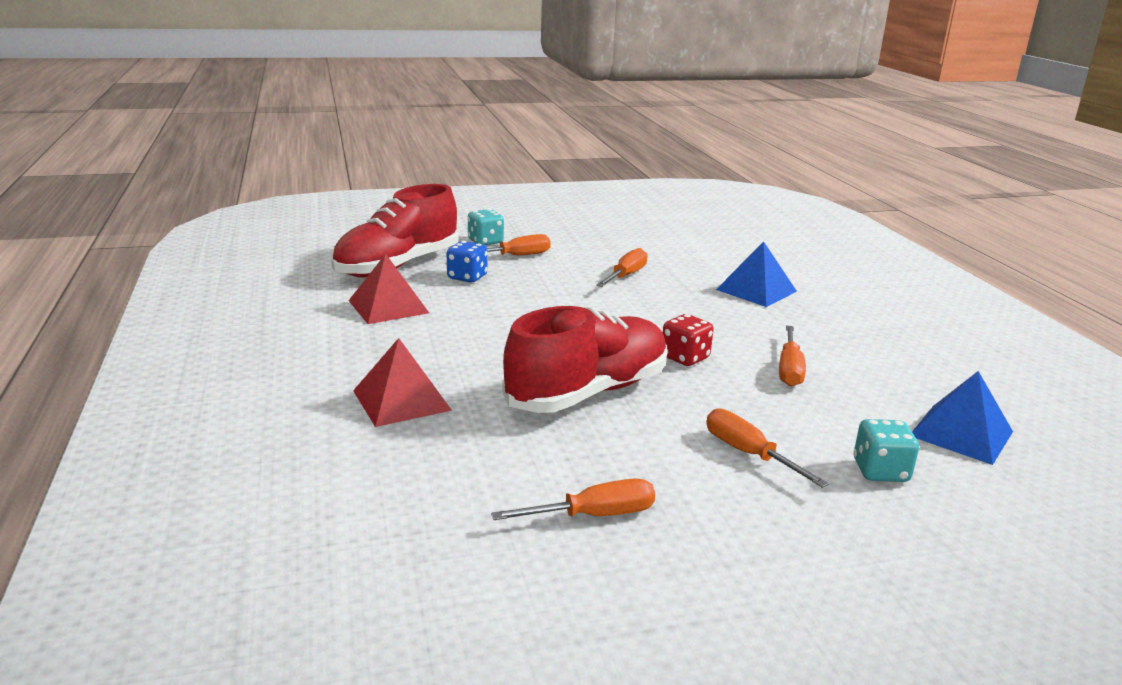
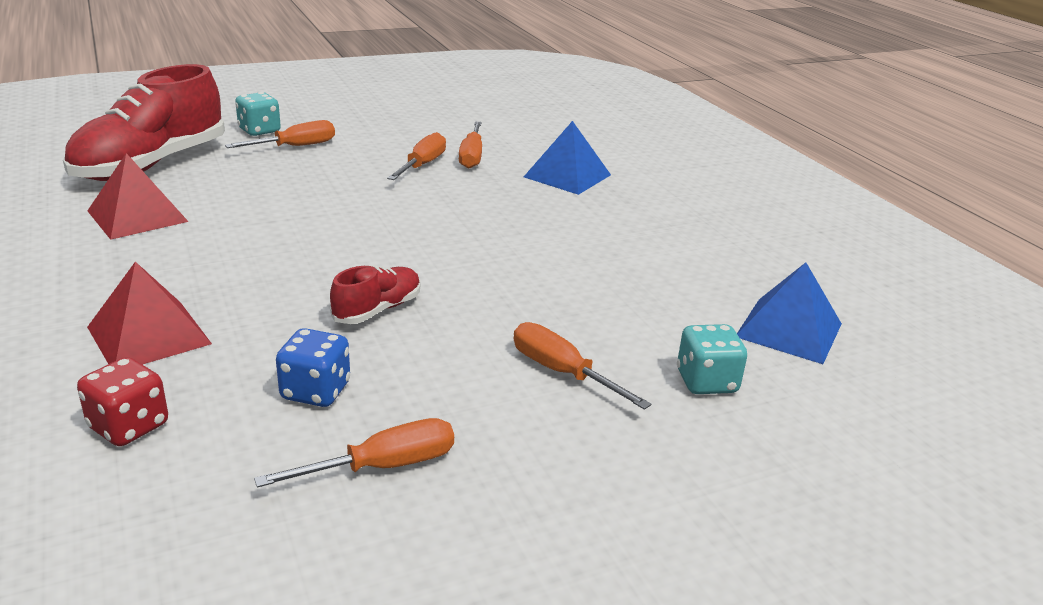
camera: 10 degrees left, 5 degrees up
(467, 277) = (236, 175): blue dice -> blue dice (316, 391)
(588, 392) = (377, 310): red shoe -> red shoe, size x0.47
(685, 358) = (489, 260): red dice -> red dice (129, 426)
(789, 369) = (605, 267): orange screwdriver -> orange screwdriver (472, 156)

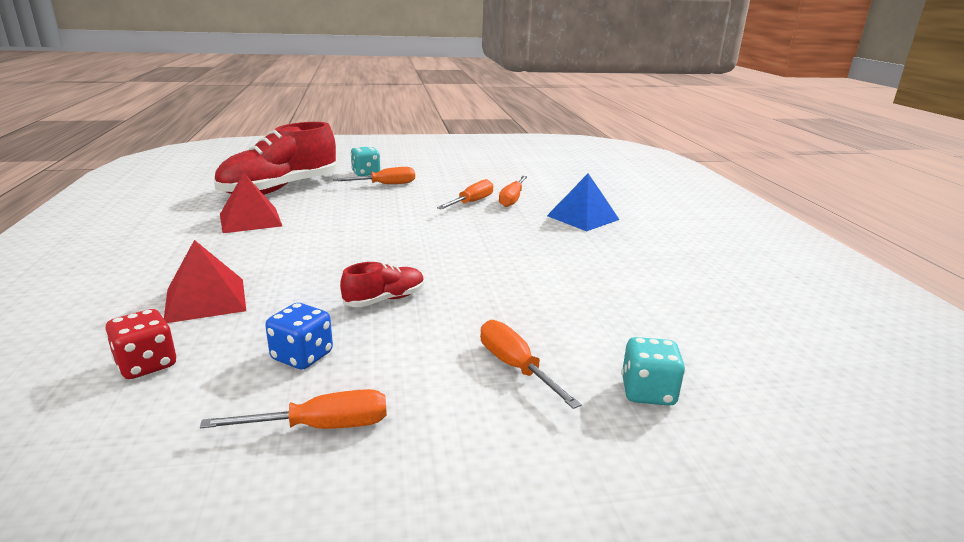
camera: 15 degrees right, 5 degrees down
(789, 330) = (744, 355): blue pyramid -> none

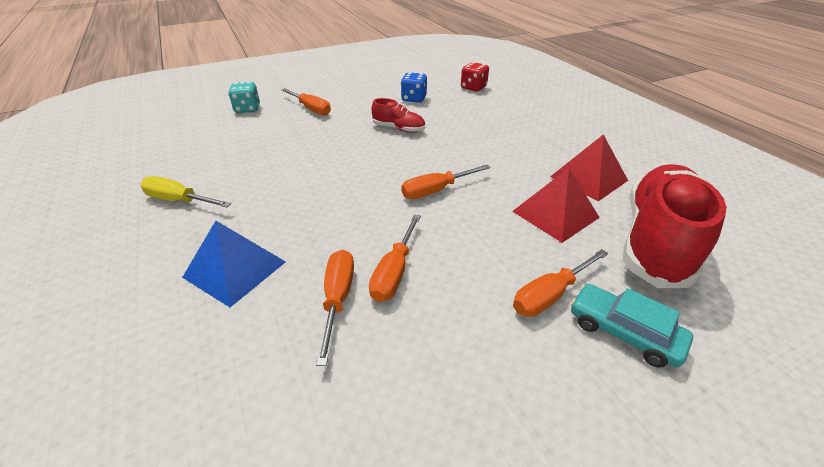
camera: 165 degrees right, 15 degrees up
(205, 299) = (498, 113): red pyramid -> red pyramid (555, 214)
(321, 427) = (382, 83): orange screwdriver -> orange screwdriver (436, 190)
(366, 173) = (623, 332): turquoise dice -> turquoise car
(385, 300) = (398, 128): red shoe -> red shoe turned 105 degrees counterclockwise
(660, 262) = (179, 200): none -> yellow screwdriver

